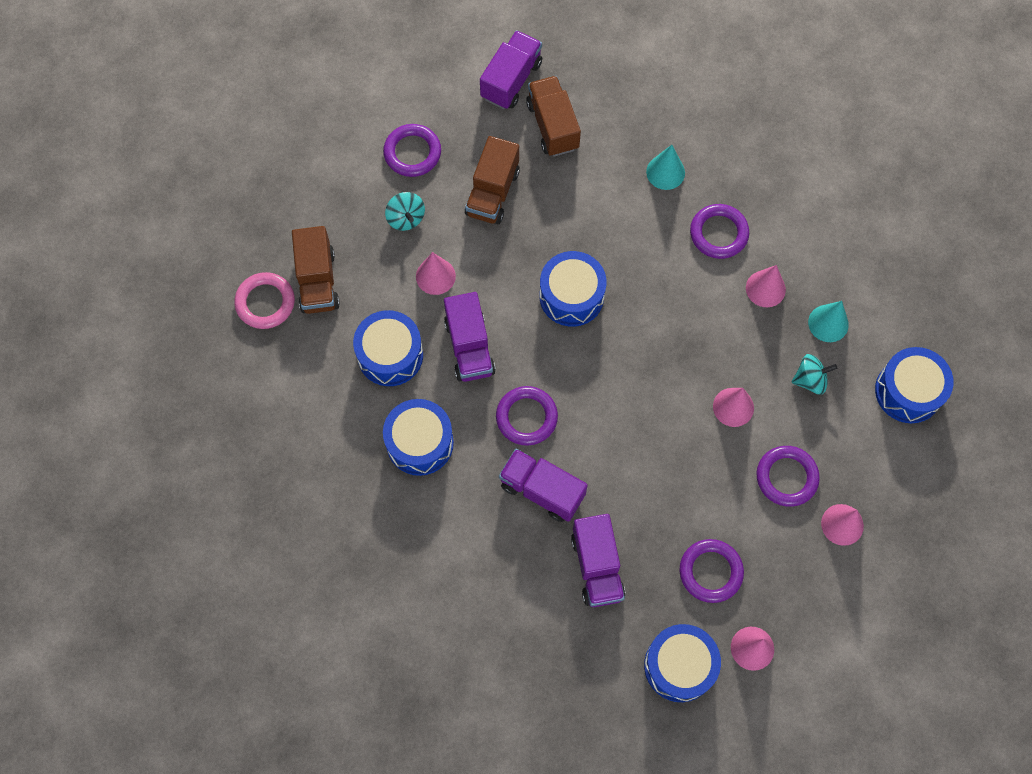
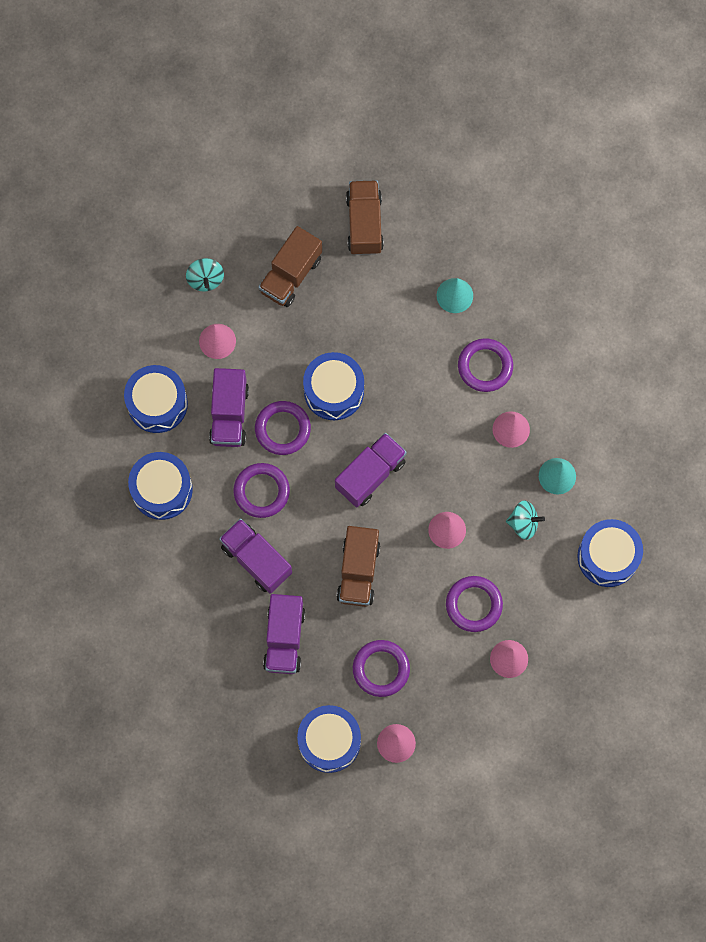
camera: 15 degrees right, 5 degrees up
(265, 302) = (59, 327): pink ring -> none
(318, 281) = (111, 318): brown truck -> brown truck (358, 571)
(412, 153) = (228, 217): purple ring -> purple ring (282, 429)
(511, 80) = (339, 169): purple truck -> purple truck (370, 474)

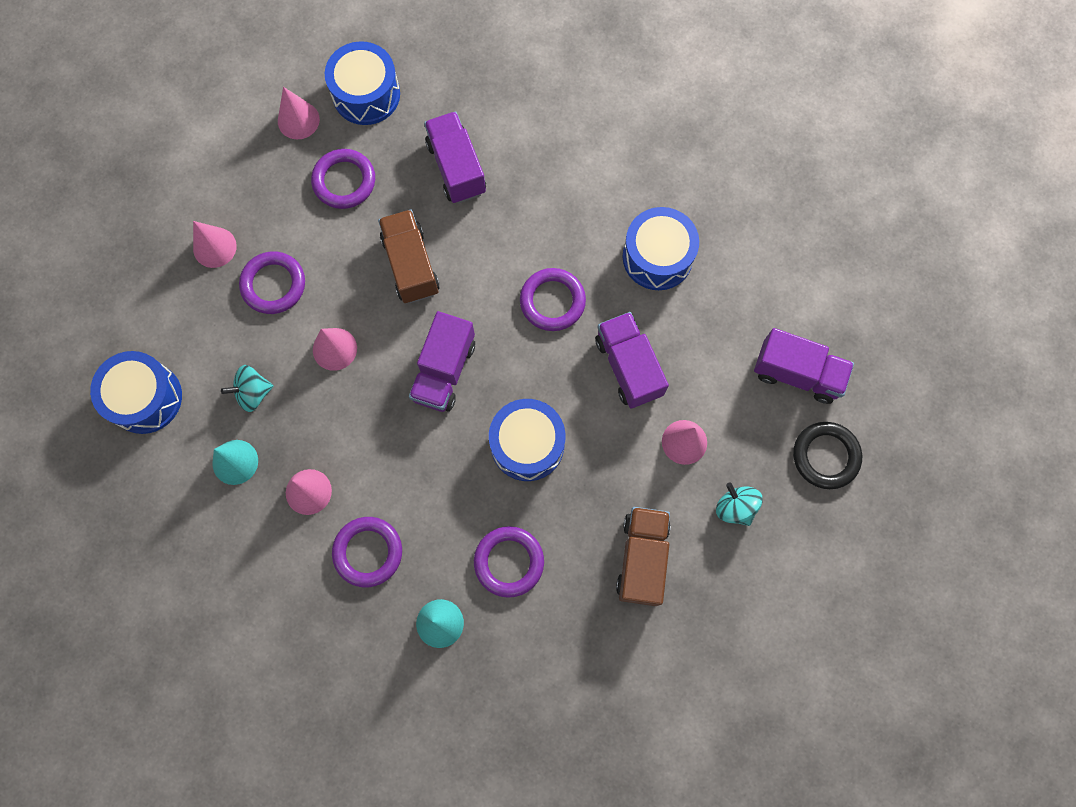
camera: 155 degrees right, 0 degrees up
(120, 285) = (825, 456): none -> black ring
(157, 403) = (711, 343): blue drum -> none
(256, 560) = (523, 230): purple truck -> purple truck (797, 373)
(282, 429) = (563, 377): purple ring -> purple ring (509, 562)
(364, 224) = (587, 664): brown truck -> none

